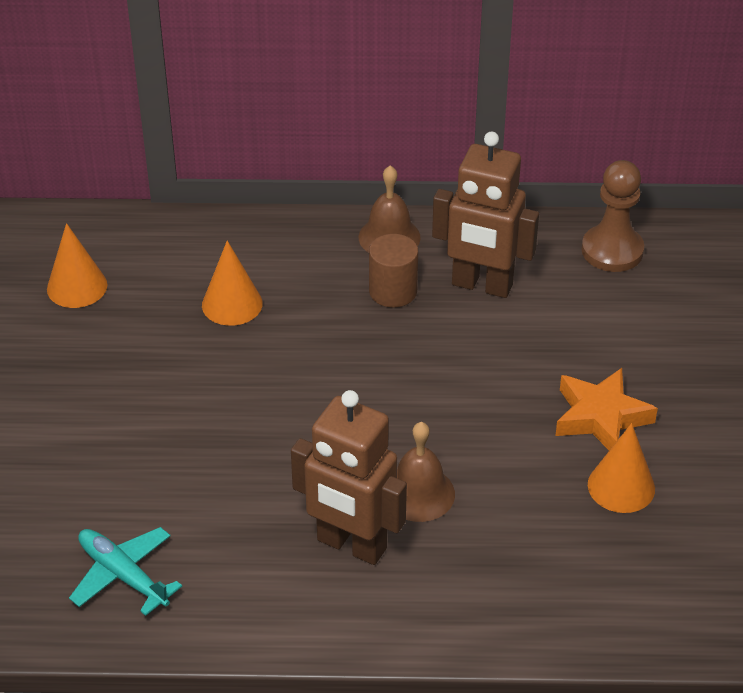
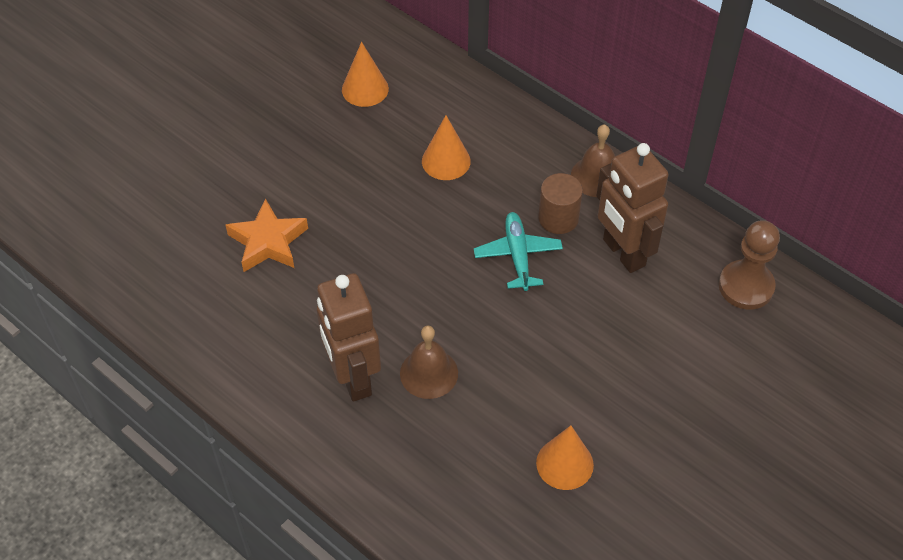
camera: 40 degrees right, 10 degrees up
(123, 575) = (207, 302): turquoise plane -> turquoise plane (518, 255)
(601, 417) = (604, 404): orange star -> orange star (268, 242)

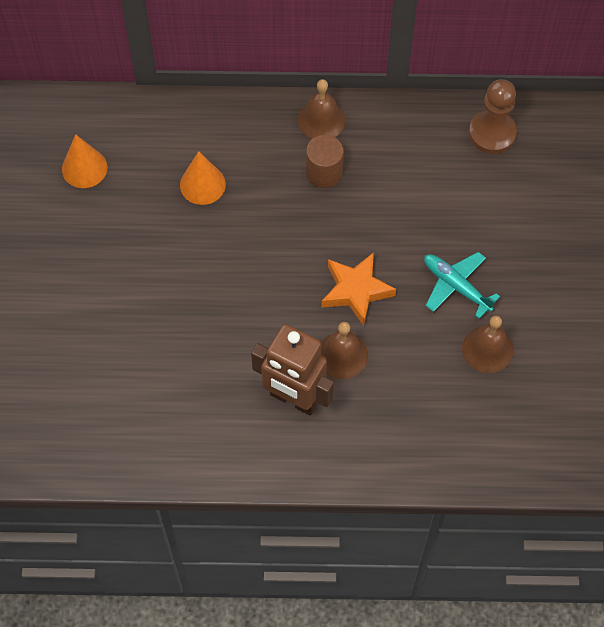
camera: 40 degrees left, 10 degrees up
(268, 242) = (133, 344): orange star -> orange star (356, 290)
(518, 255) = (322, 222): turquoise plane -> turquoise plane (456, 286)
(564, 463) = (487, 349): orange cone -> brown bell
(623, 253) = (391, 167): brown robot -> none

